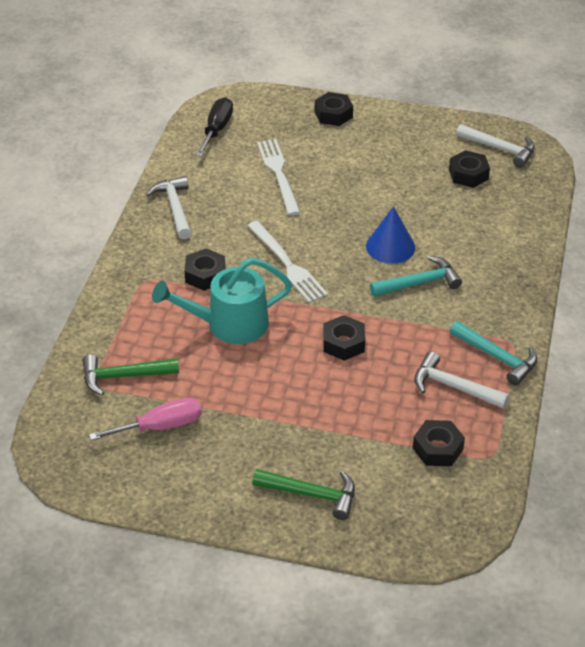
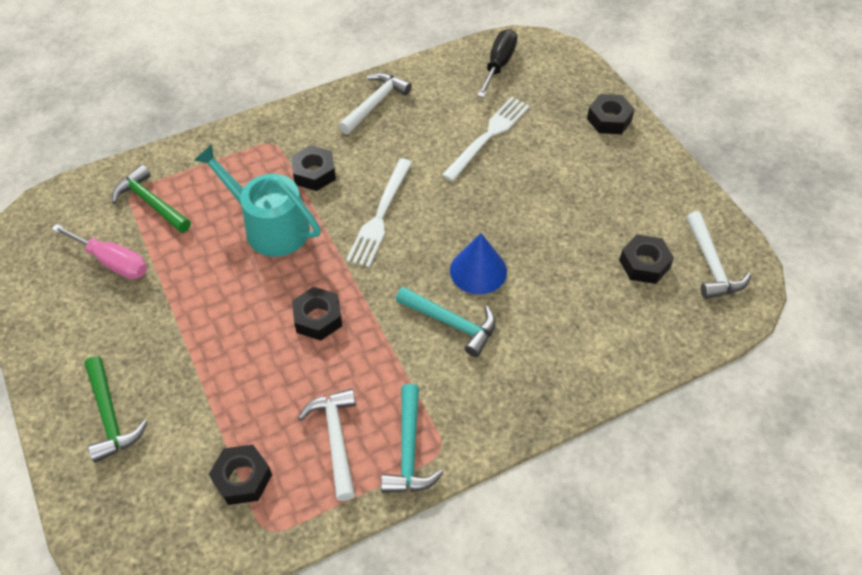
camera: 50 degrees right, 10 degrees up
(217, 129) = (499, 64): black screwdriver -> black screwdriver turned 45 degrees counterclockwise

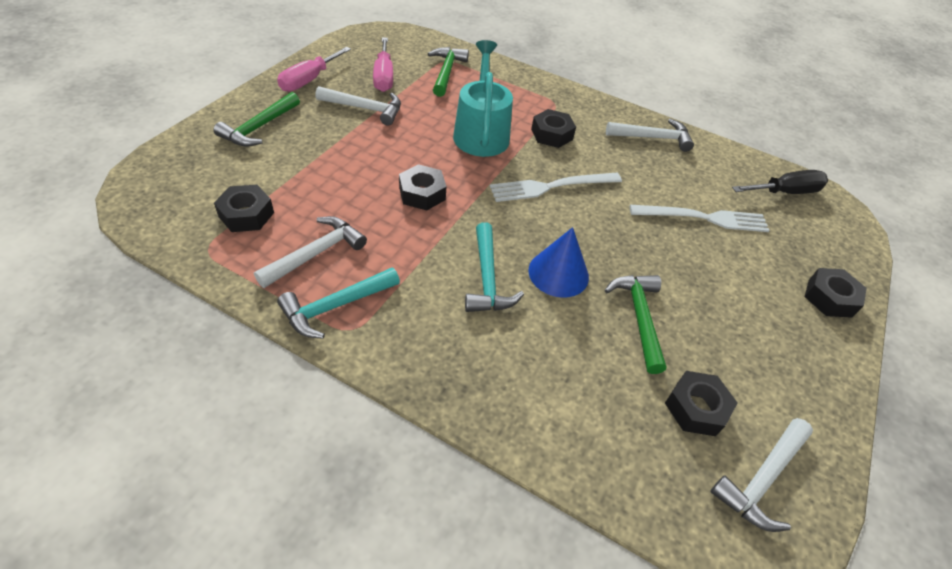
camera: 50 degrees right, 5 degrees down
(61, 334) = (309, 80): none -> pink screwdriver
(155, 305) = (365, 109): none -> white hammer
(553, 246) = (639, 318): none -> green hammer

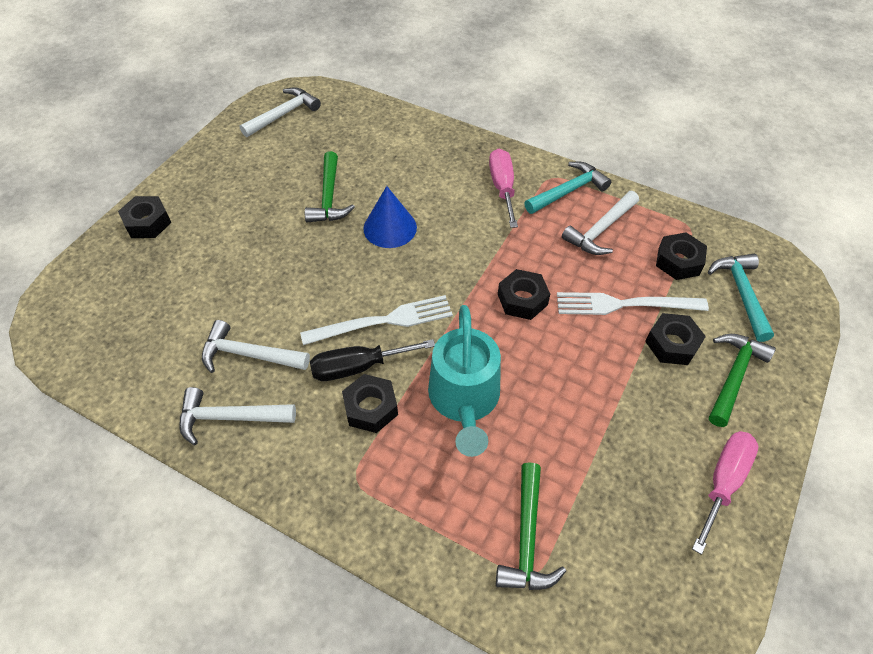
camera: 175 degrees left, 5 degrees up
(365, 109) = (623, 428): white hammer -> white hammer (249, 355)
(384, 77) = (620, 508): pink screwdriver -> pink screwdriver (502, 187)
(487, 278) = (452, 219): turquoise hammer -> turquoise hammer (741, 294)
(696, 408) = (309, 145): black nut -> black nut (672, 344)
(704, 218) = (223, 295): white fork -> white fork (624, 304)
(785, 192) = (101, 340): black screwdriver -> black screwdriver (358, 367)

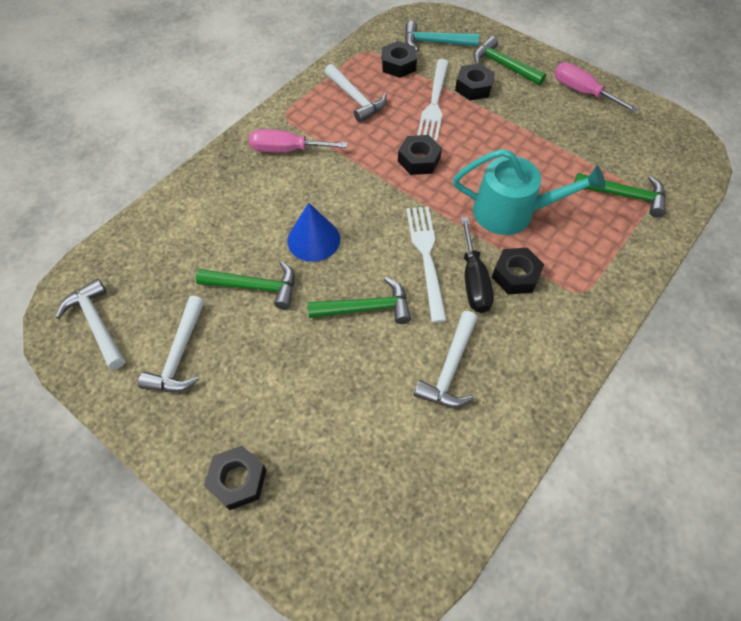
camera: 80 degrees left, 5 degrees up
(230, 418) = (519, 386): white hammer -> white hammer (180, 354)
(314, 279) = (366, 308): none -> green hammer
(568, 191) = (305, 108): turquoise hammer -> none

